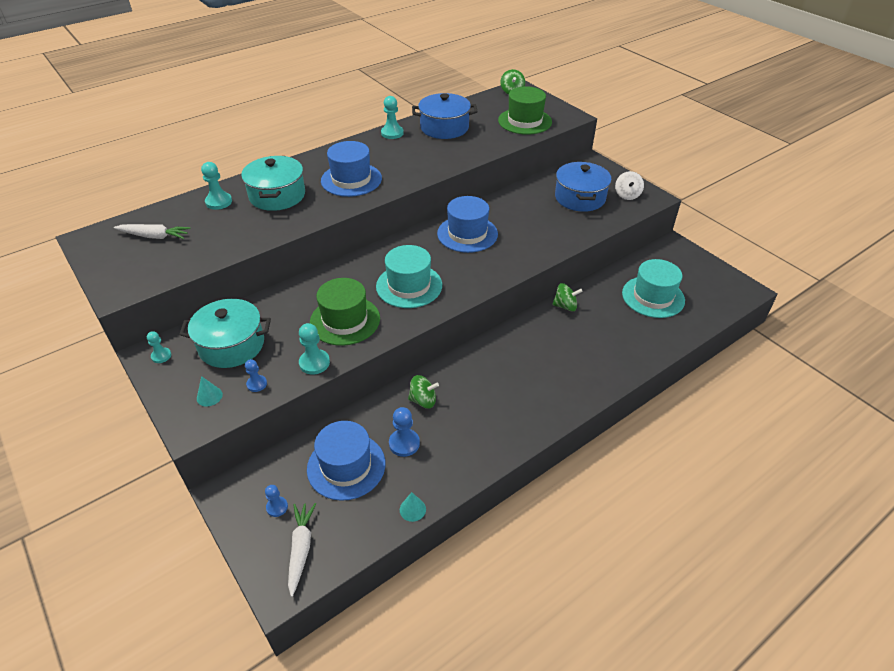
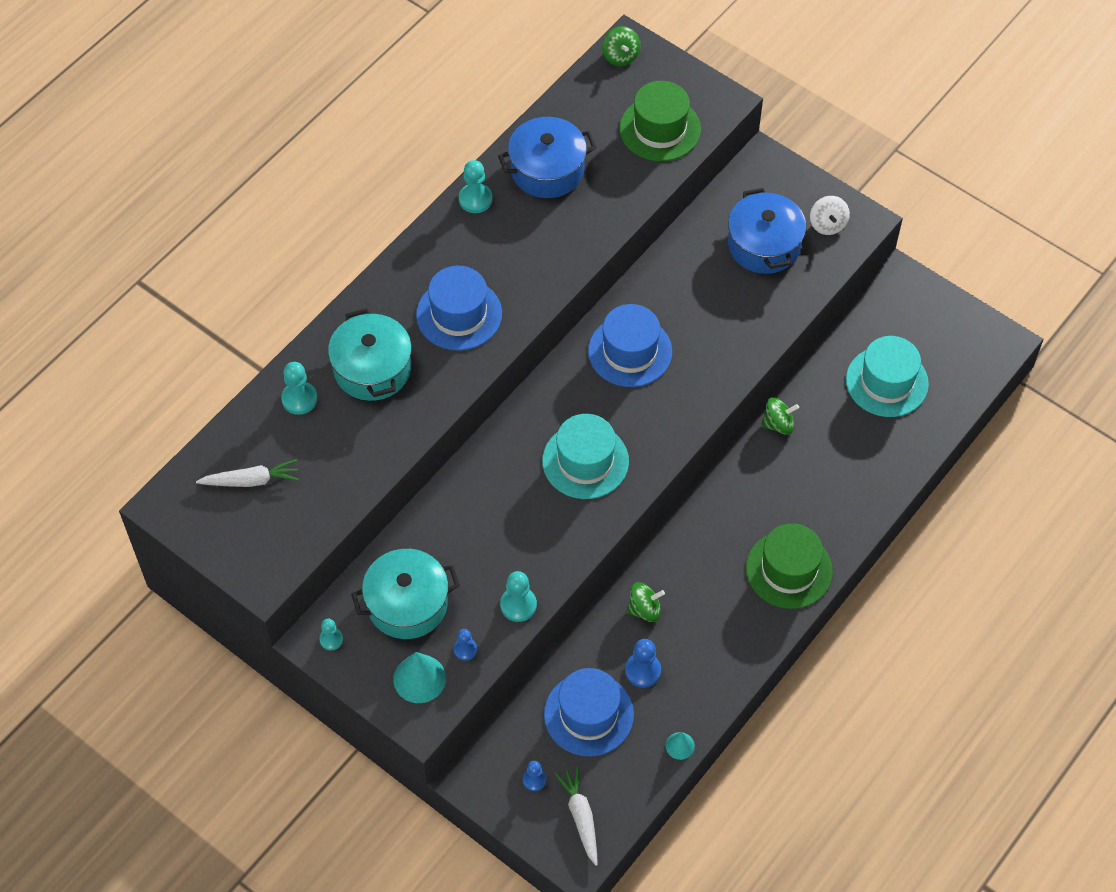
camera: 15 degrees left, 15 degrees up
(209, 396) = (419, 678): turquoise cone -> turquoise cone, size x1.79
(345, 320) = (527, 535): green hat -> green hat (789, 570)

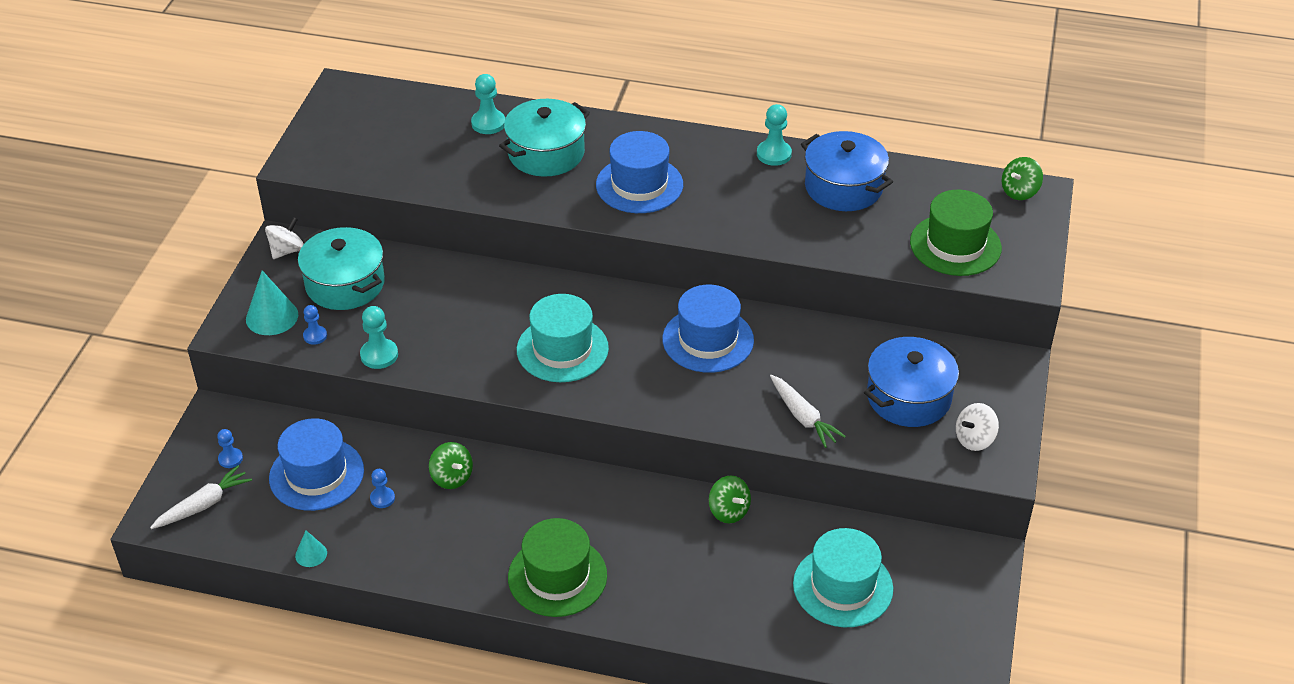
camera: 65 degrees right, 15 degrees down
(251, 480) = (390, 124): white carrot -> white carrot (803, 417)
(331, 639) = (287, 250): turquoise pawn -> white spinning top
(642, 671) = (382, 498): blue pawn -> blue pawn, size x0.64

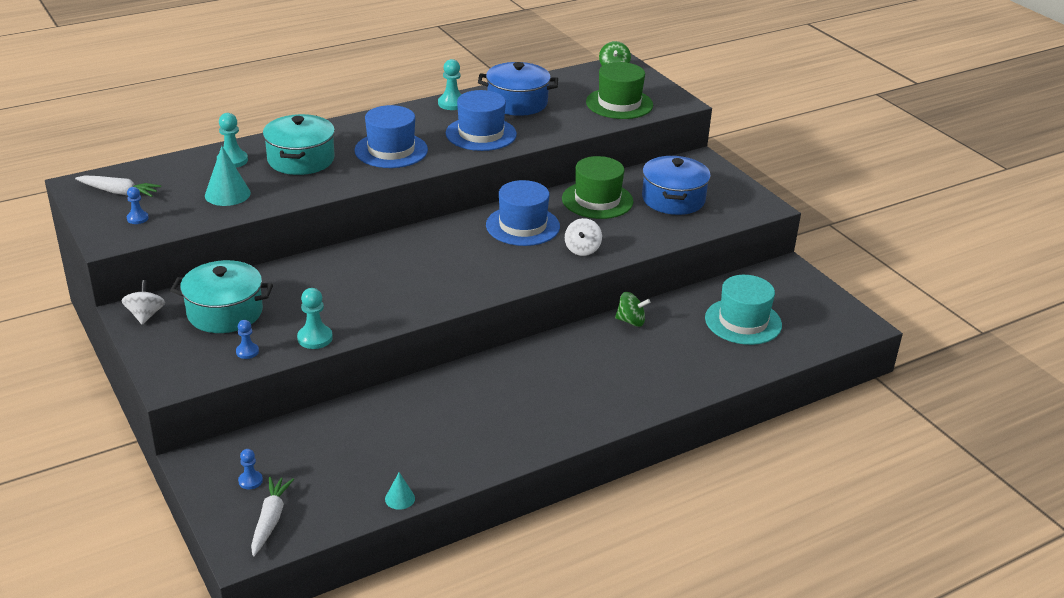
camera: 45 degrees left, 10 degrees down
(272, 317) = (193, 358): turquoise cone -> turquoise cone (227, 194)
(316, 474) = (334, 452): blue hat -> blue hat (481, 134)
(382, 498) = (404, 438): blue pawn -> blue pawn (137, 218)
(452, 477) = (435, 399): green spinning top -> none
(557, 576) = (582, 411): green hat -> green hat (597, 200)
(562, 349) = (439, 273): turquoise hat -> none
(803, 417) = (633, 235): white carrot -> white carrot (119, 192)
(974, 439) = (734, 201): white spinning top -> white spinning top (582, 249)

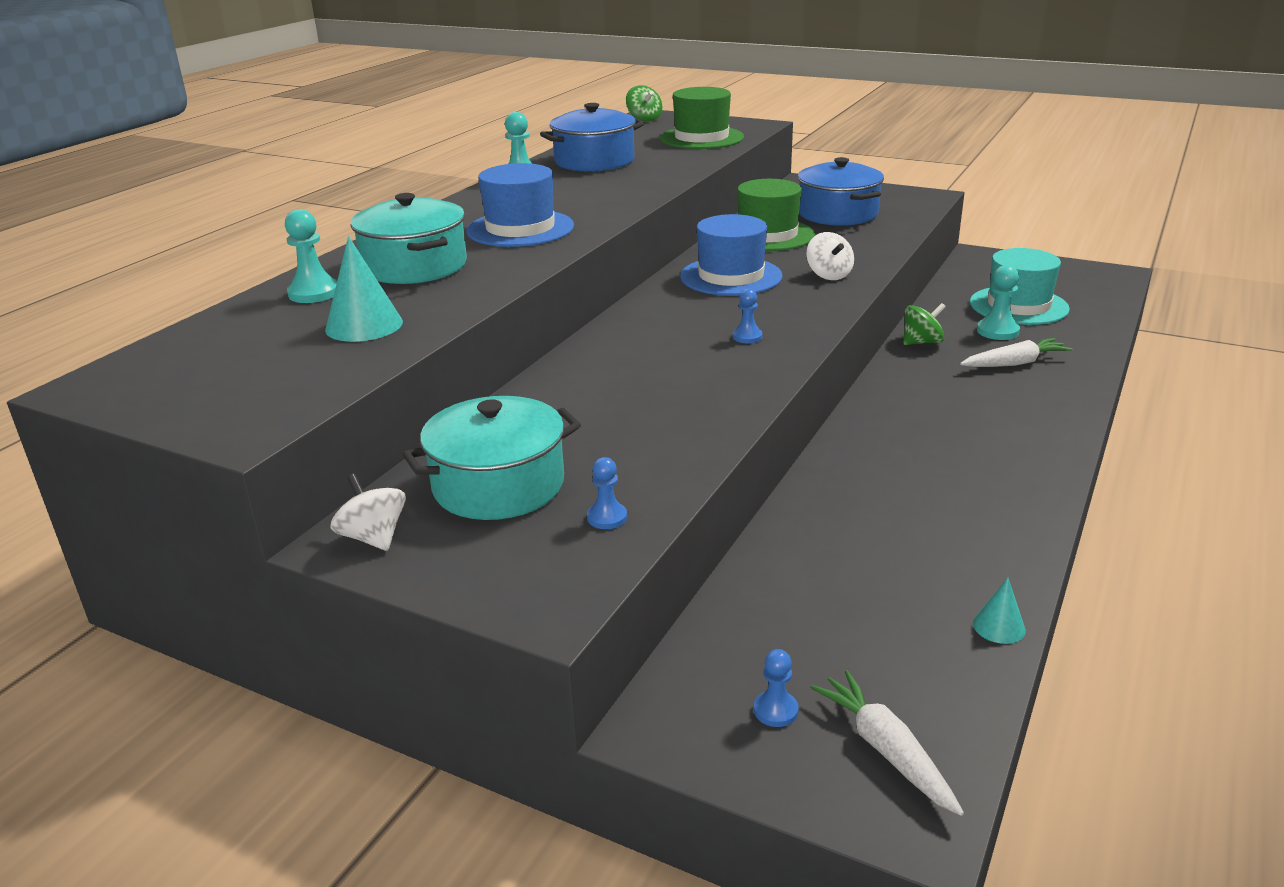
camera: 30 degrees left, 5 degrees down
(119, 192) = (176, 374): white carrot -> white carrot (1014, 363)
(137, 218) = (256, 392): blue pawn -> blue pawn (747, 337)
(315, 338) = (676, 464): turquoise pawn -> turquoise pawn (997, 331)
(481, 134) = (601, 191): blue hat -> none

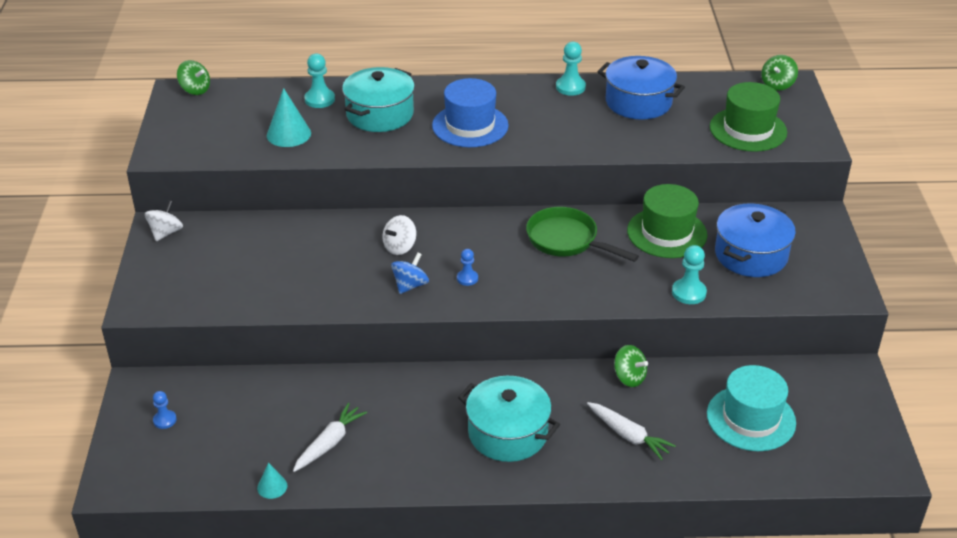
camera: 60 degrees right, 10 degrees up
(112, 372) = (195, 90): none -> green spinning top
(498, 485) = (230, 250): turquoise pot -> turquoise pot (508, 433)
(607, 517) = (219, 296): blue pawn -> none
(727, 371) = (410, 285): none -> blue spinning top
(731, 276) = (566, 240): blue hat -> green pan
(829, 275) = (606, 285): white spinning top -> white spinning top (400, 247)
(886, 750) = (153, 464): white carrot -> white carrot (329, 443)
(997, 331) = (684, 415): turquoise pawn -> turquoise pawn (688, 293)

